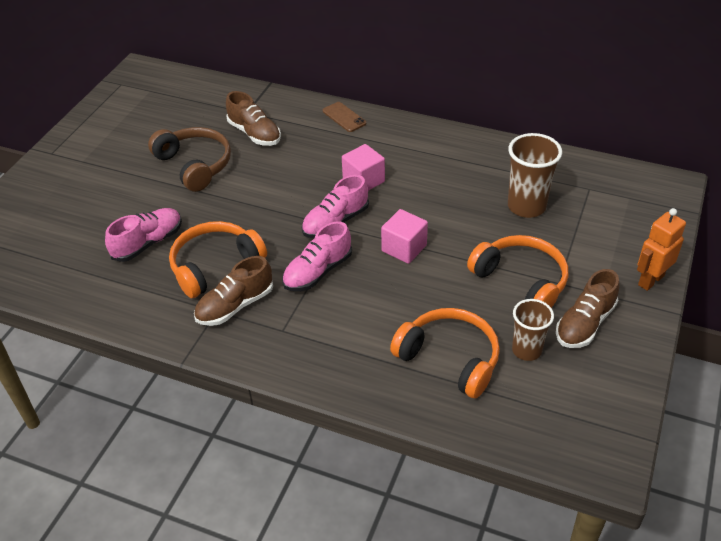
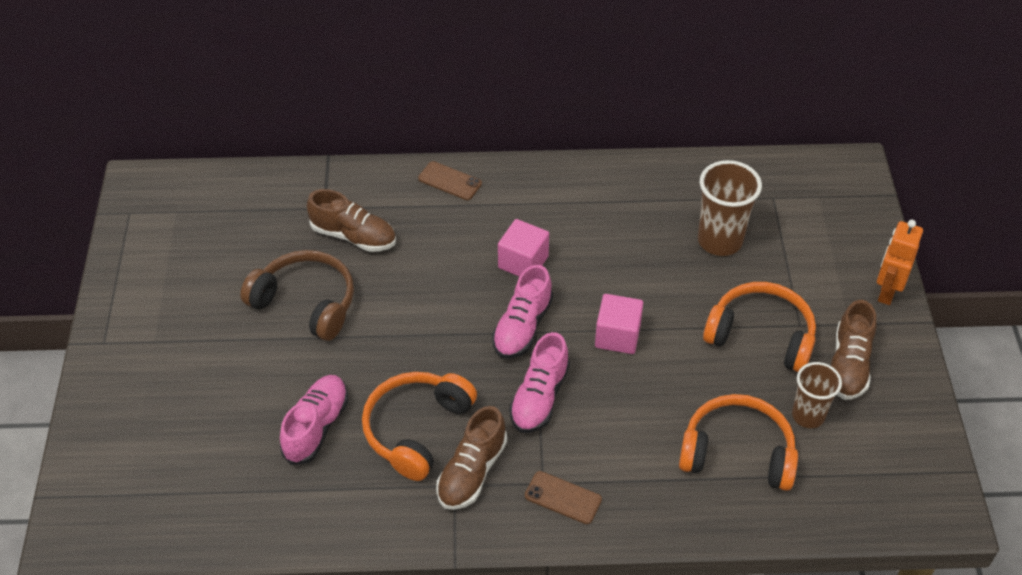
camera: 25 degrees left, 5 degrees up
(290, 345) = (563, 498): none -> brown phone

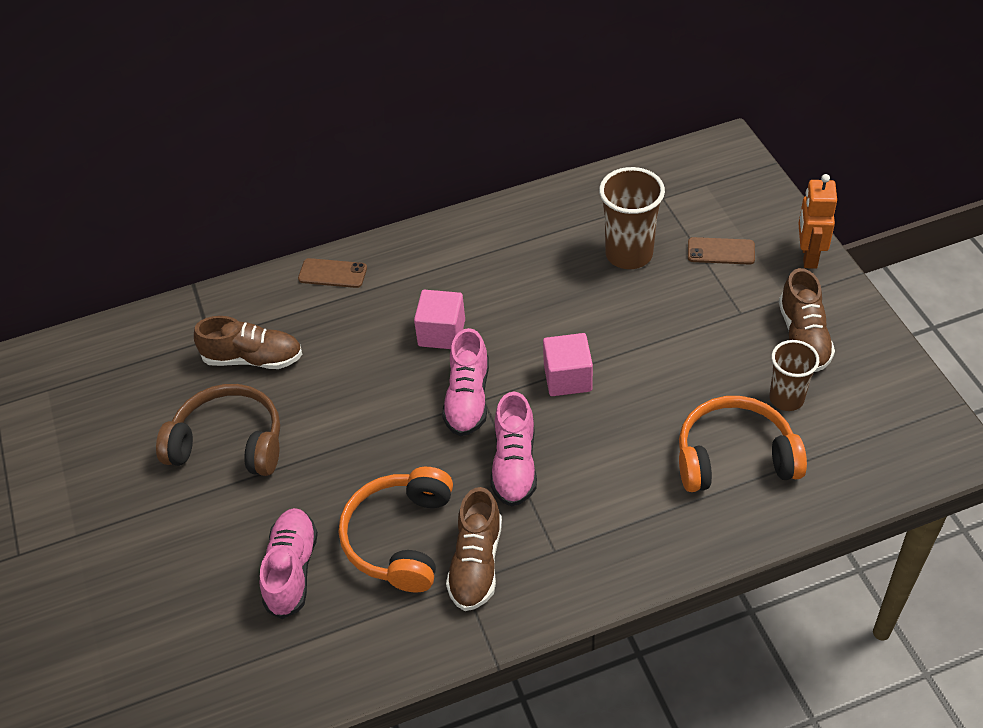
camera: 15 degrees left, 0 degrees up
(563, 498) = (581, 559): brown phone -> brown phone (721, 251)
(761, 335) = (708, 334): orange headphones -> none

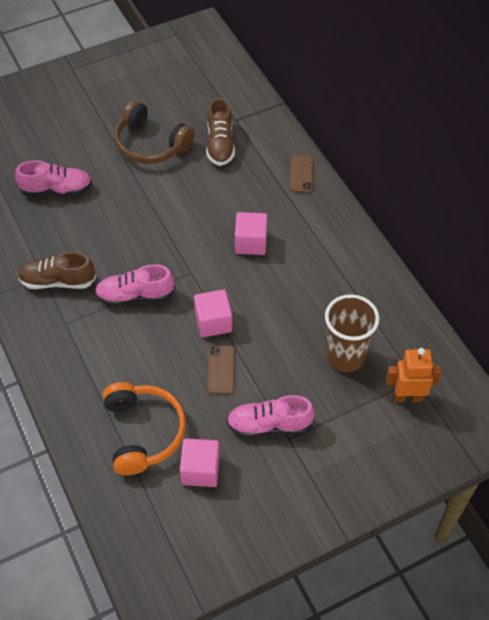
camera: 80 degrees right, 5 degrees up
(229, 443) = (151, 144): brown headphones -> brown headphones turned 120 degrees clockwise
(400, 538) = (78, 239): orange headphones -> none
(468, 398) = (191, 264): pink shoe -> pink shoe (269, 425)
(721, 251) = (357, 424): brown phone -> brown phone (221, 369)
(786, 398) = (200, 470): brown cup -> pink cube
(803, 337) = (266, 485): brown shoe -> none
(808, 256) = (361, 493): orange robot -> orange robot (407, 397)

